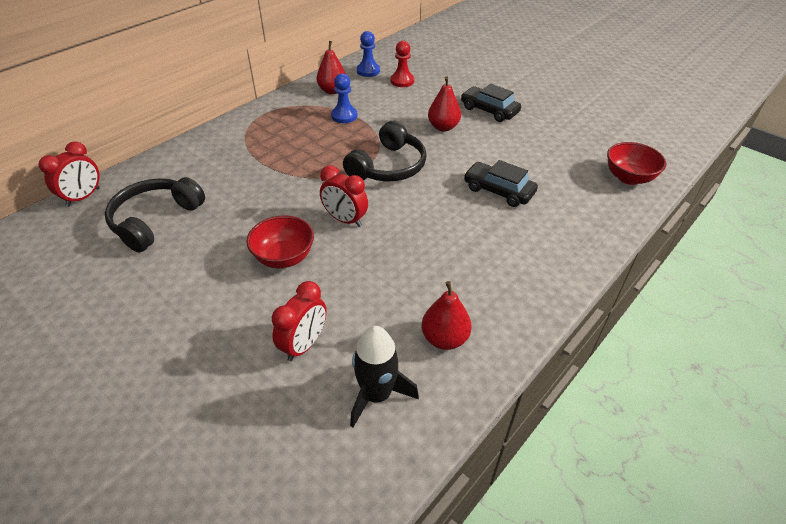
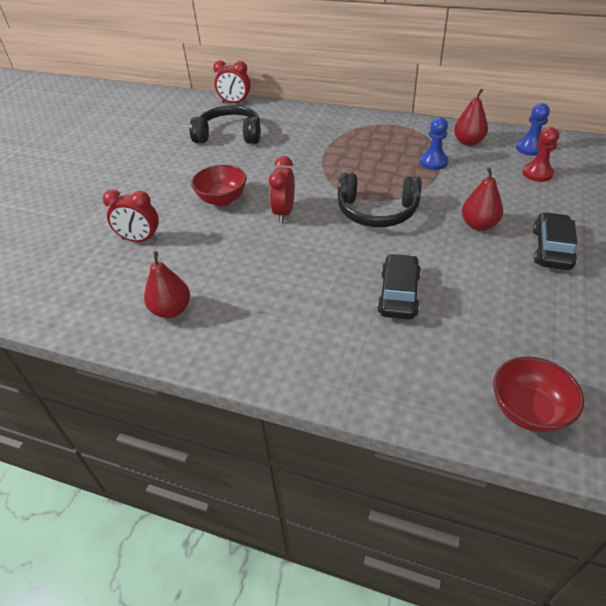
camera: 70 degrees right, 0 degrees up
(376, 395) = (104, 289): black rocket -> none

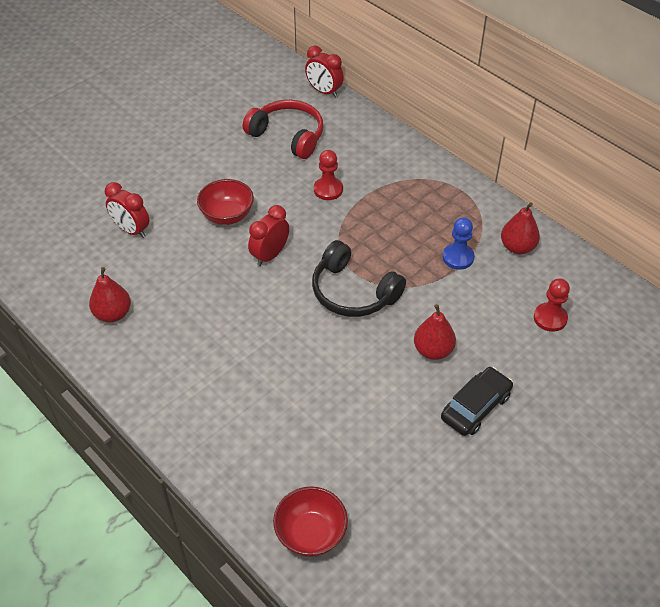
camera: 25 degrees right, 5 degrees up
(229, 135) = (288, 136): black headphones -> red headphones
(293, 156) = (328, 189): none -> red pawn
(398, 294) = (300, 386): black car -> none
(530, 148) = (575, 283): blue pawn -> none

